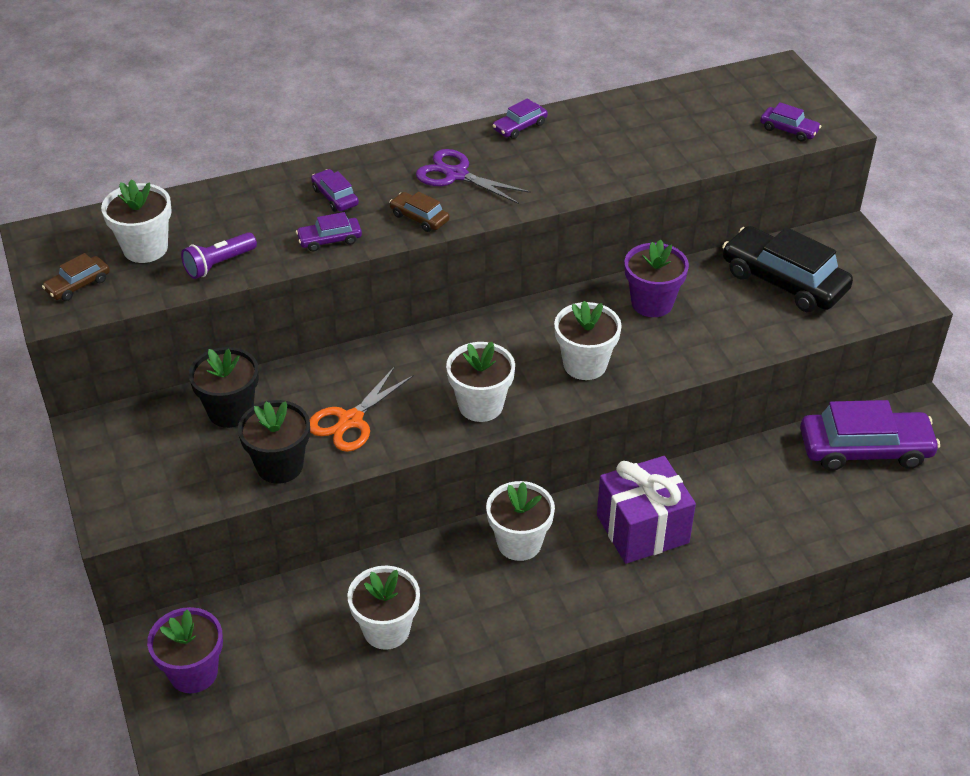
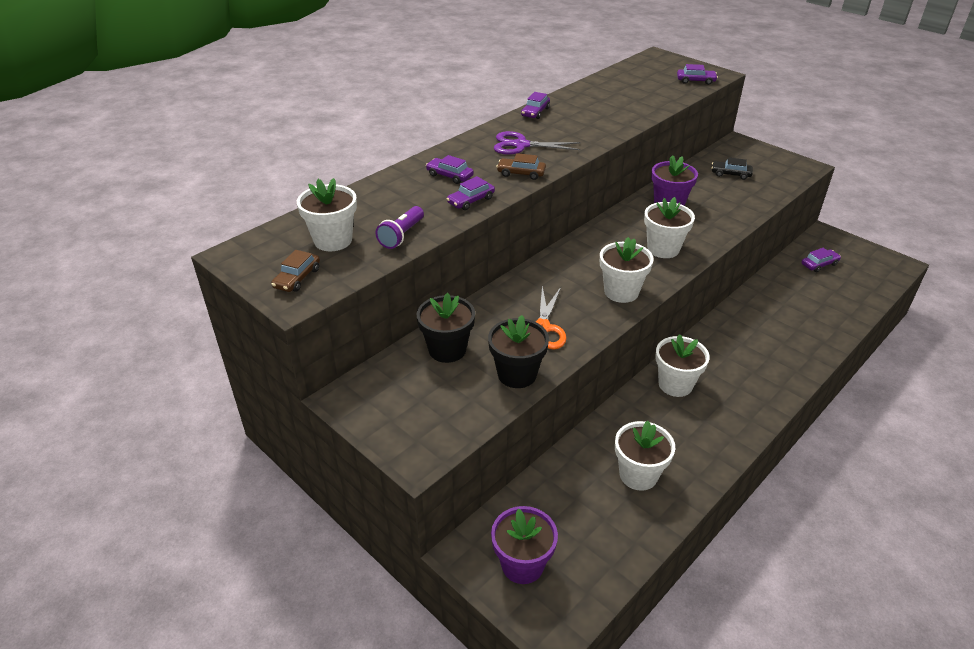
camera: 25 degrees left, 5 degrees down
(642, 529) = (742, 349): purple gift -> none
(783, 281) = (730, 174): black car -> black car, size x0.46
(865, 449) = (819, 264): purple car -> purple car, size x0.46

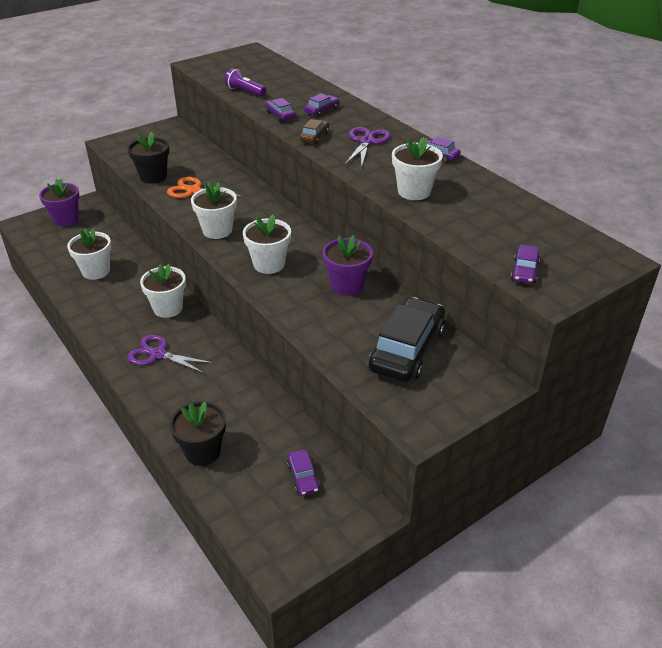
camera: 100 degrees right, 0 degrees up
(297, 278) = (215, 64): brown car -> none
(333, 240) = (251, 73): white flower pot -> white flower pot (414, 191)
(447, 350) = (192, 156): black flower pot -> black flower pot (203, 451)
(730, 174) = (407, 350): black car -> black car, size x2.17
(749, 373) = (157, 354): none -> purple scissors

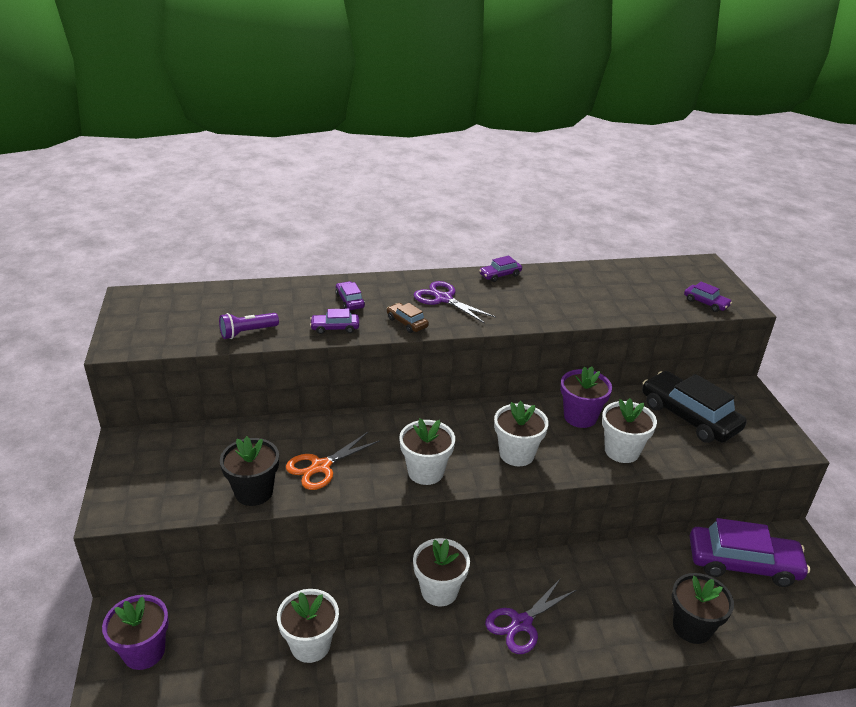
camera: 65 degrees left, 5 degrees down
(303, 477) = (743, 564): purple car -> purple car, size x2.17
(414, 191) = (557, 307): white flower pot -> white flower pot (621, 451)

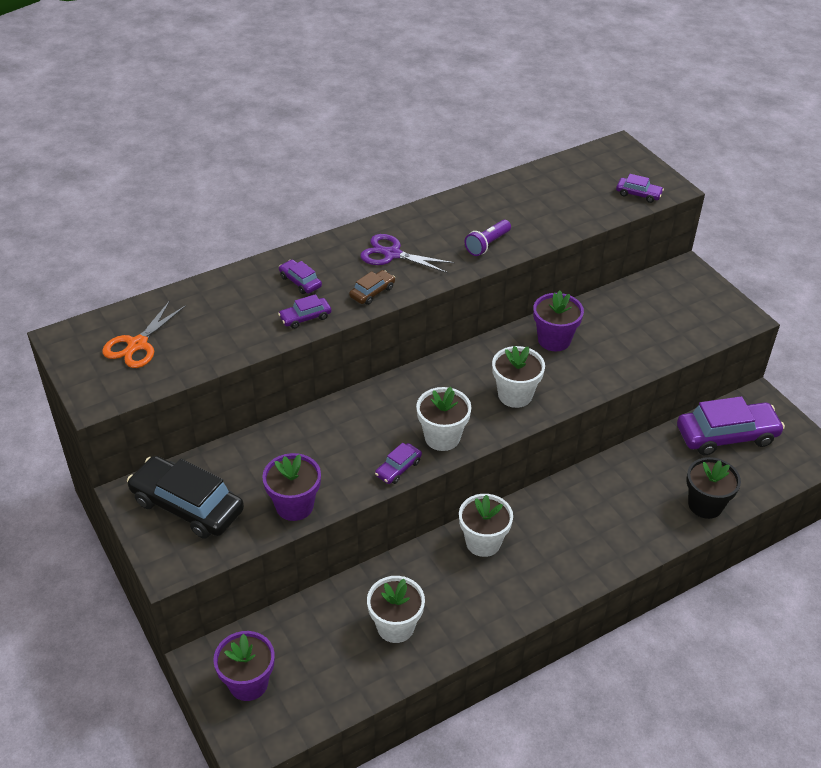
camera: 20 degrees left, 10 degrees up
(247, 332) = (220, 347): purple flashlight -> purple flashlight (487, 244)
(254, 492) = (294, 506): black flower pot -> purple flower pot
(321, 467) = (342, 462): orange scissors -> orange scissors (137, 345)
(407, 323) = (372, 292): brown car -> brown car turned 105 degrees clockwise
(500, 275) = (432, 210): purple car -> purple car (398, 468)
(521, 623) = (566, 547): purple scissors -> none
(621, 451) = (605, 364): white flower pot -> none
(689, 416) = (649, 312): black car -> black car (187, 505)

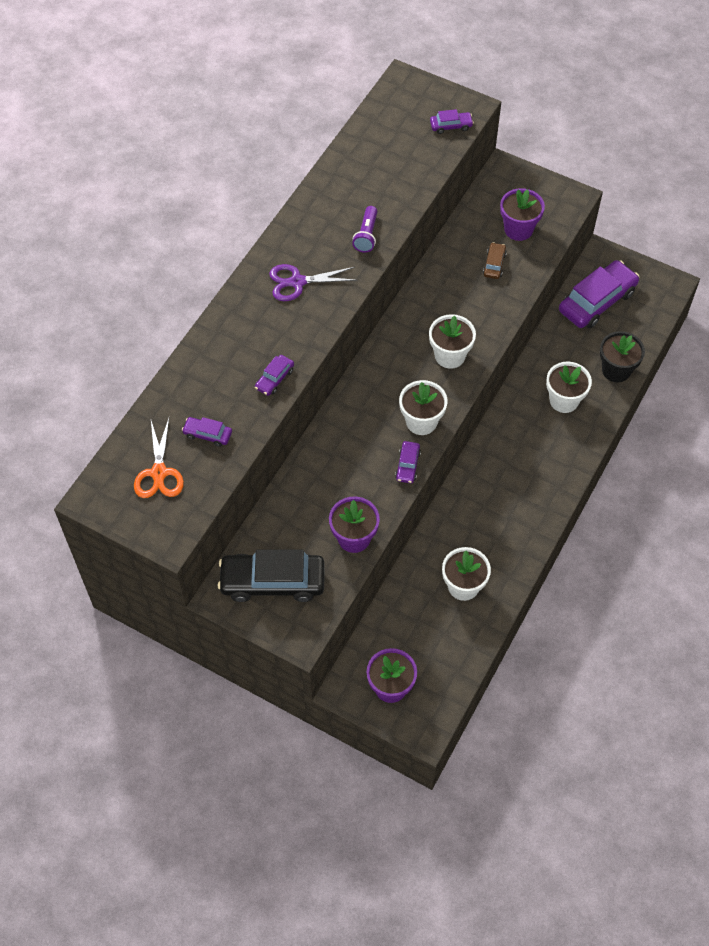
camera: 30 degrees left, 15 degrees up
(300, 281) = (243, 346): purple car -> purple car (208, 434)
(372, 292) = (309, 328): brown car -> brown car (494, 264)
(483, 542) = (480, 485): white flower pot -> white flower pot (564, 400)
(554, 340) = (445, 289): purple flower pot -> purple flower pot (518, 229)

